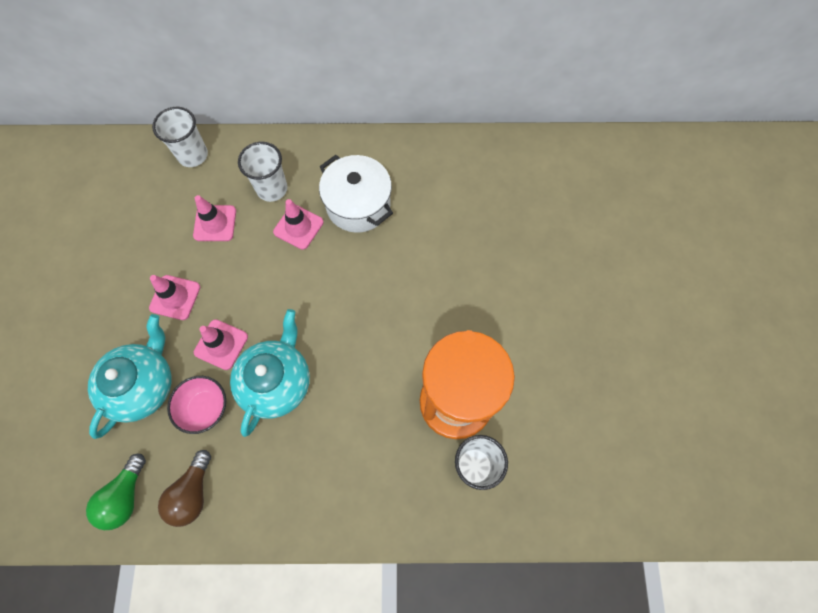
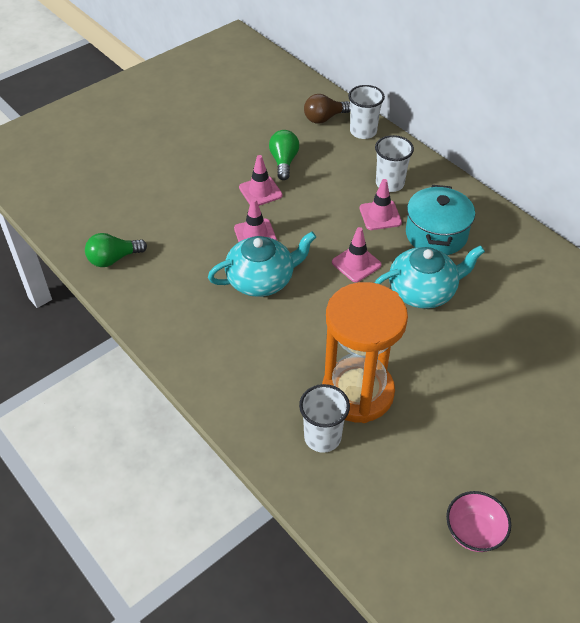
camera: 50 degrees right, 20 degrees down
(142, 385) = (189, 217): turquoise teapot -> turquoise teapot (423, 291)
(160, 248) = (284, 162): none -> green light bulb
(192, 493) = (146, 289): brown light bulb -> brown light bulb (324, 118)
(205, 408) = (206, 257): pink bowl -> pink bowl (474, 532)
(215, 223) = (331, 174): pink traffic cone -> pink traffic cone (356, 263)
(358, 205) = (436, 234): white pot -> turquoise pot

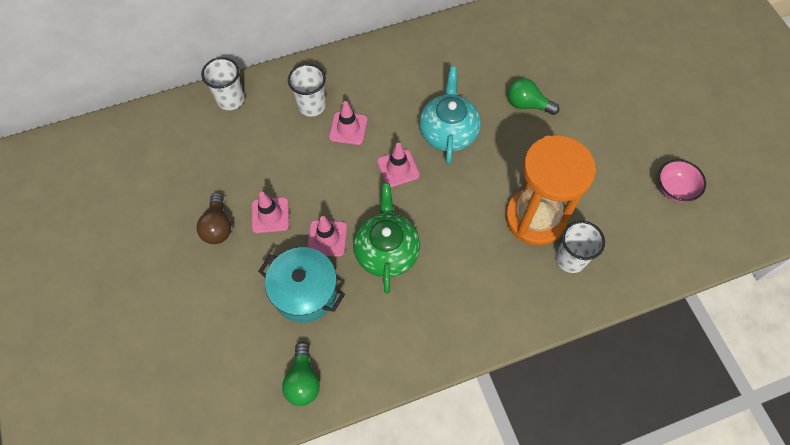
camera: 70 degrees left, 15 degrees up
(261, 280) = (387, 251): turquoise teapot -> green teapot
(284, 162) = (238, 181): green light bulb -> green light bulb (527, 104)
(324, 118) = (193, 124): brown light bulb -> brown light bulb (218, 226)
(436, 234) = (389, 96): turquoise pot -> turquoise pot (305, 292)

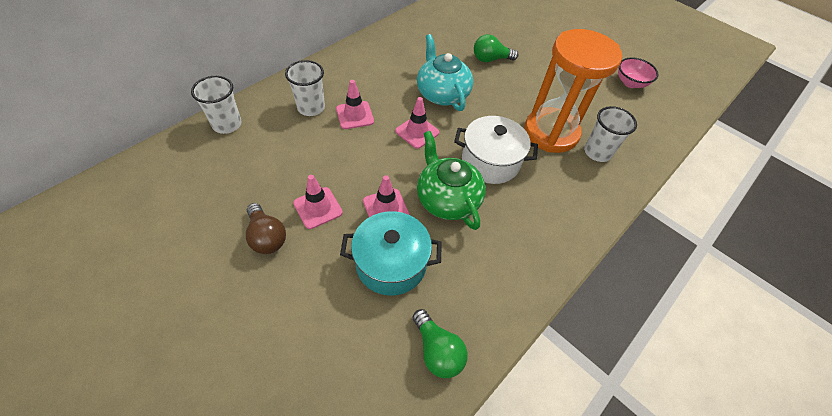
camera: 30 degrees left, 10 degrees down
(451, 227) = (490, 161): none -> white pot

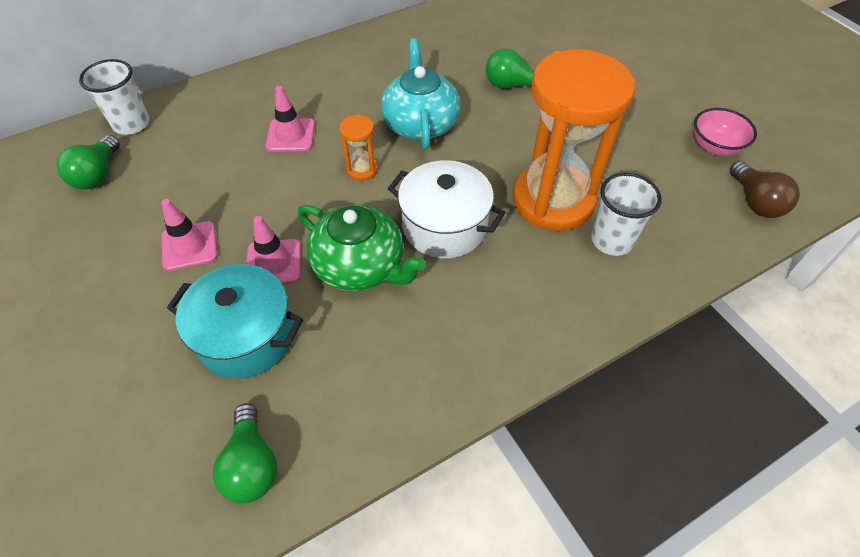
camera: 20 degrees right, 0 degrees up
(218, 167) = (97, 174): none -> green light bulb
(267, 237) = (112, 270): brown light bulb -> brown light bulb (756, 202)
(311, 108) = (240, 118): white cup -> none
(417, 132) = (362, 169): pink traffic cone -> orange hourglass
(447, 199) = (360, 266): green teapot -> green teapot turned 135 degrees clockwise

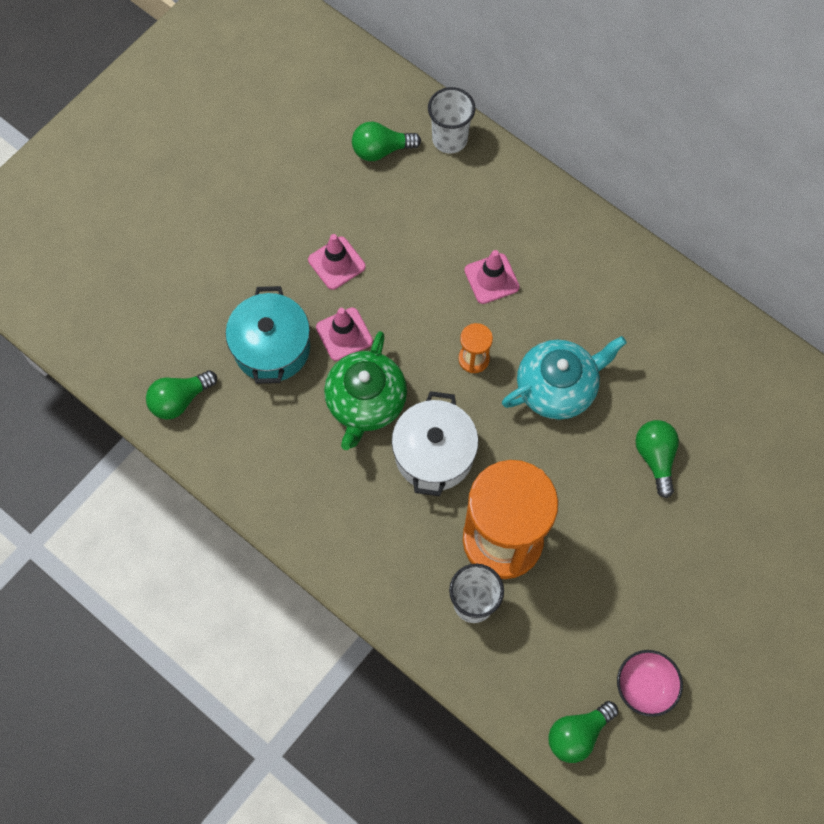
camera: 70 degrees right, 15 degrees up
(756, 202) = (577, 734): brown light bulb -> green light bulb

